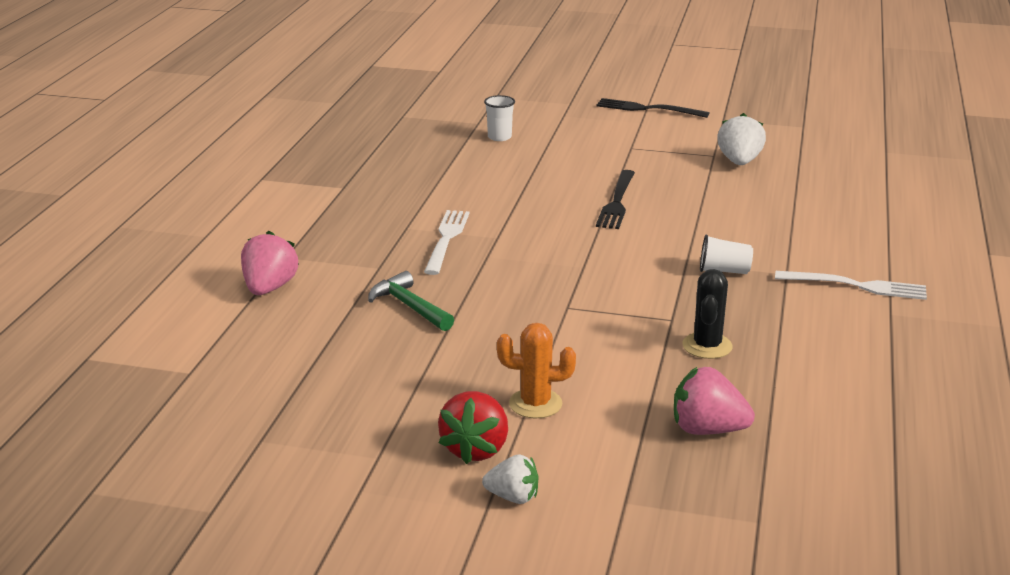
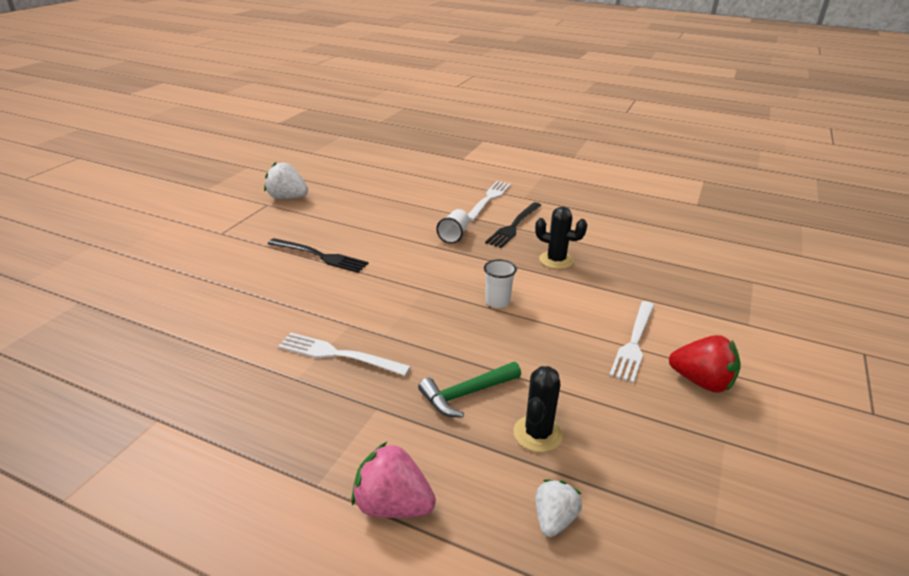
camera: 80 degrees left, 5 degrees up
(363, 346) = (538, 434): none -> black cactus
(499, 137) = (130, 293): white cup -> white cup (497, 301)
(513, 497) = (759, 372): white strawberry -> white strawberry (554, 519)
(535, 404) = (634, 343): orange cactus -> white fork
(646, 109) = (150, 213): black fork -> black fork (513, 226)
(707, 430) = (659, 279): pink strawberry -> none

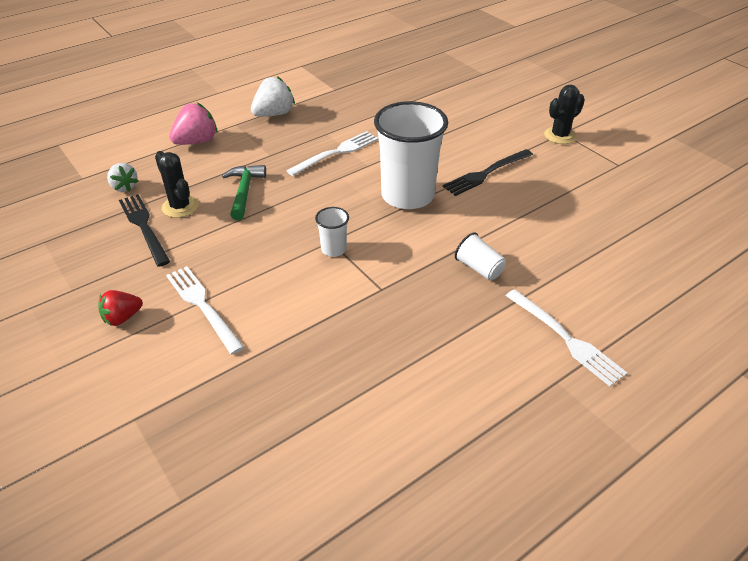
camera: 120 degrees right, 10 degrees up
(287, 198) = (631, 179): white strawberry -> white strawberry (274, 114)
(387, 286) = (407, 195): none -> white cup
(513, 226) = (472, 327): black fork -> black fork (143, 226)
(556, 260) = (372, 326): black cactus -> black cactus (560, 136)
(701, 382) = (122, 318): red strawberry -> red strawberry, size x0.65

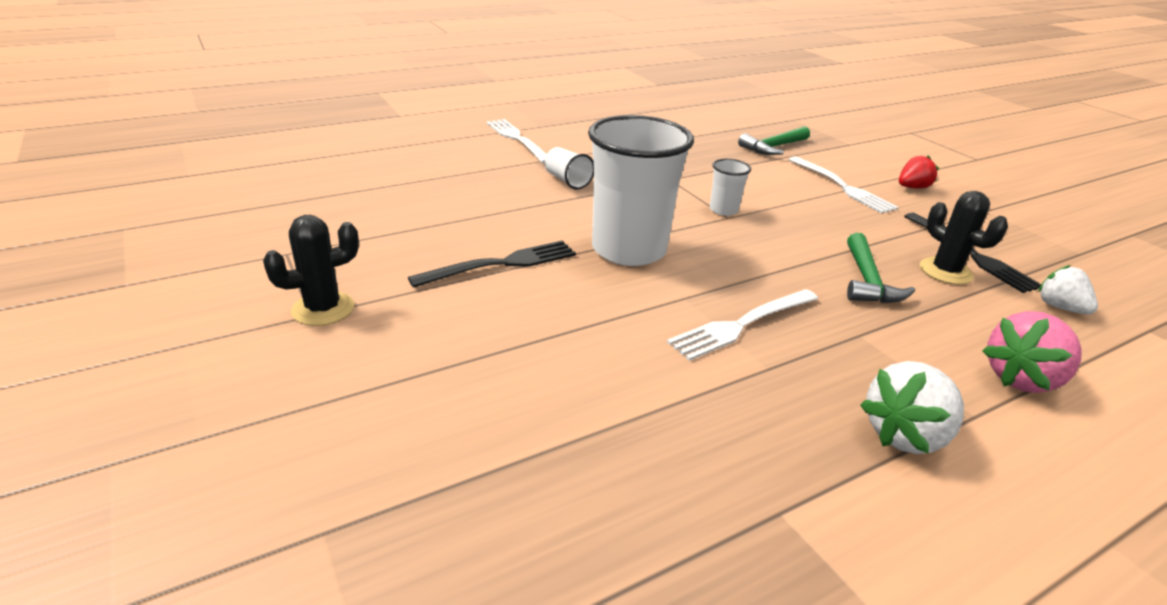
camera: 175 degrees left, 10 degrees down
(251, 383) = (773, 147): none -> green hammer

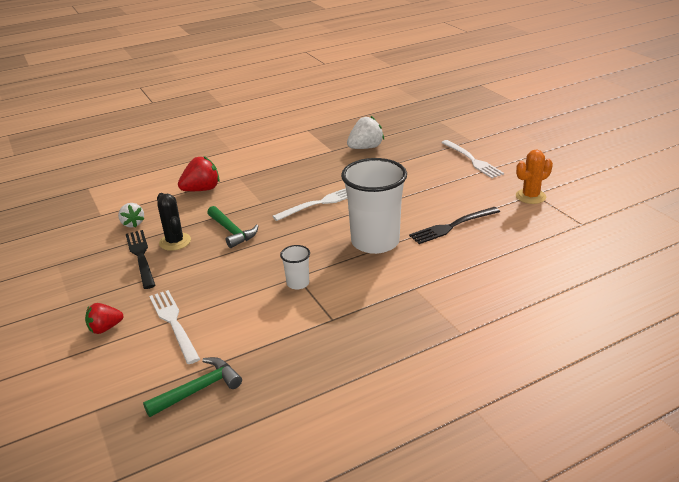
camera: 175 degrees left, 0 degrees up
(323, 309) = (530, 196): black cactus -> orange cactus
(516, 139) = (493, 374): white fork -> white fork (473, 160)
(567, 181) = (425, 307): white cup -> none
(867, 281) = (232, 232): green hammer -> green hammer turned 135 degrees clockwise
(905, 435) = (273, 169): white strawberry -> white strawberry (365, 148)
(1021, 379) = (202, 189): pink strawberry -> red strawberry

